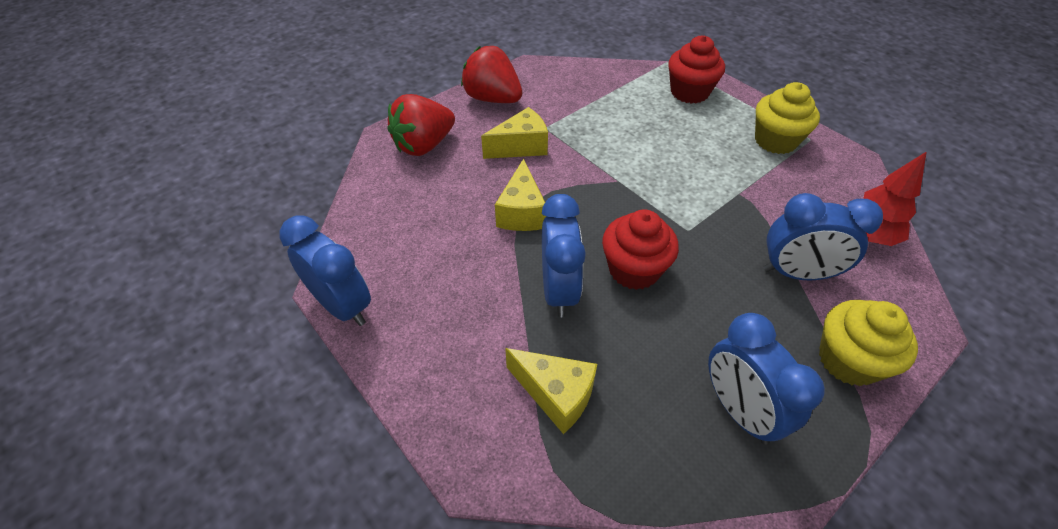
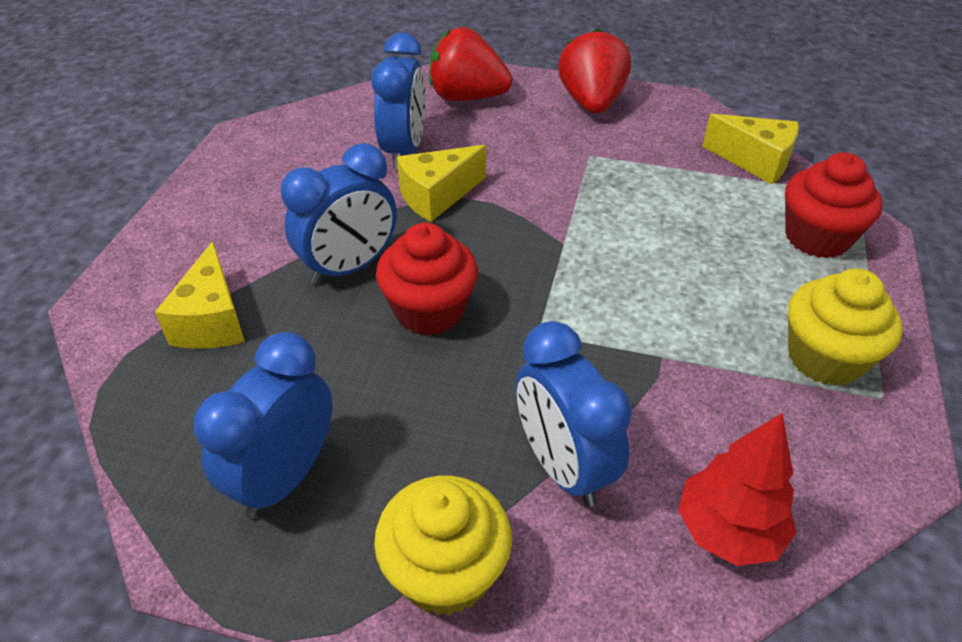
camera: 55 degrees right, 5 degrees down
(343, 306) = (224, 151): blue clock -> blue clock (404, 150)
(521, 147) = (537, 153): yellow cheese -> yellow cheese (755, 162)

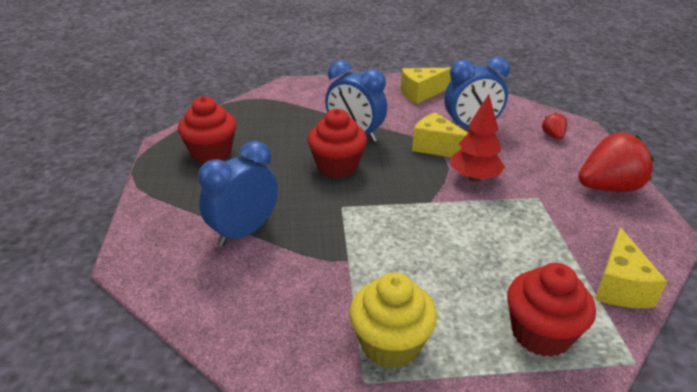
camera: 70 degrees right, 10 degrees down
(212, 321) = (295, 111): yellow cheese -> yellow cheese (421, 93)
(285, 477) = (211, 153): blue clock -> red cupcake
(445, 572) = (170, 207): yellow cupcake -> none
(467, 97) = (553, 136): red strawberry -> red strawberry, size x0.47
(728, 531) = (216, 303): red tree -> red tree (474, 178)

